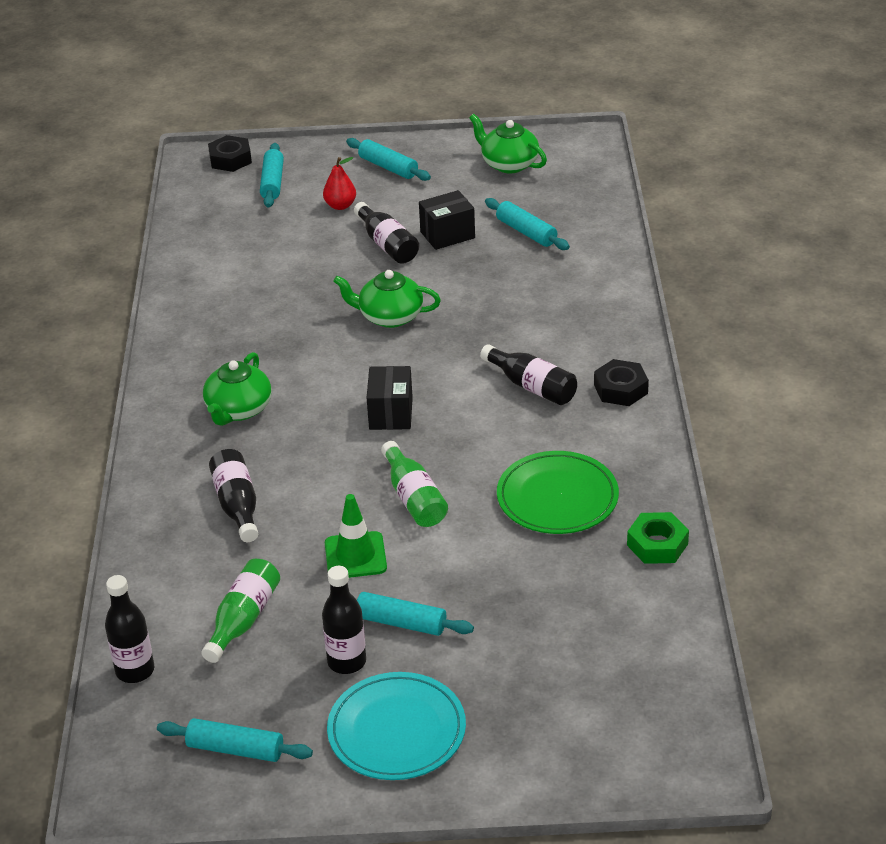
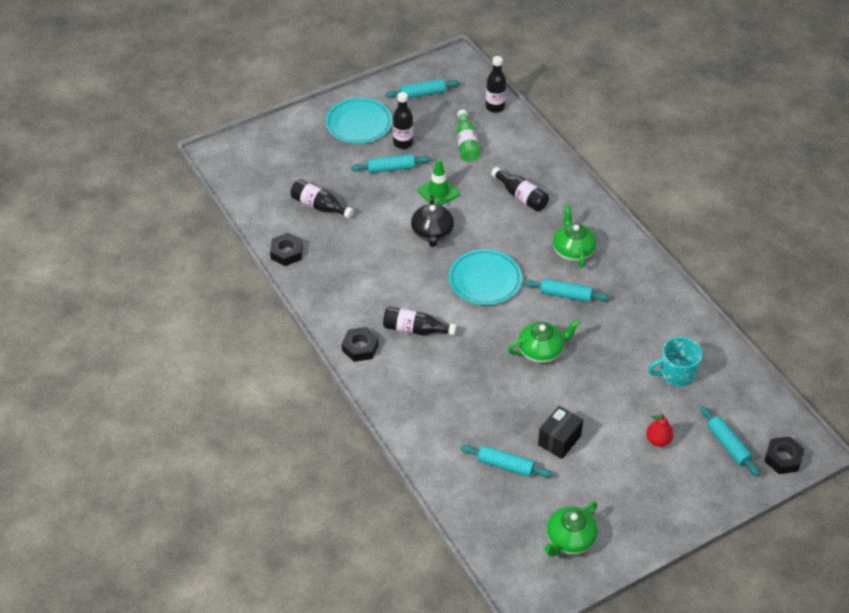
camera: 150 degrees right, 10 degrees up
(256, 251) = (676, 373): none -> turquoise mug
(387, 244) = (593, 414): black bottle -> black bottle (319, 206)
(388, 167) = (658, 497): turquoise rolling pin -> turquoise rolling pin (565, 295)
(391, 413) = (485, 280): black box -> turquoise plate
(414, 498) = (432, 233): green bottle -> black teapot
(508, 164) = (569, 540): green teapot -> green teapot turned 120 degrees clockwise
(557, 497) = (355, 261): green plate -> none
(657, 544) = (286, 253): green nut -> black nut

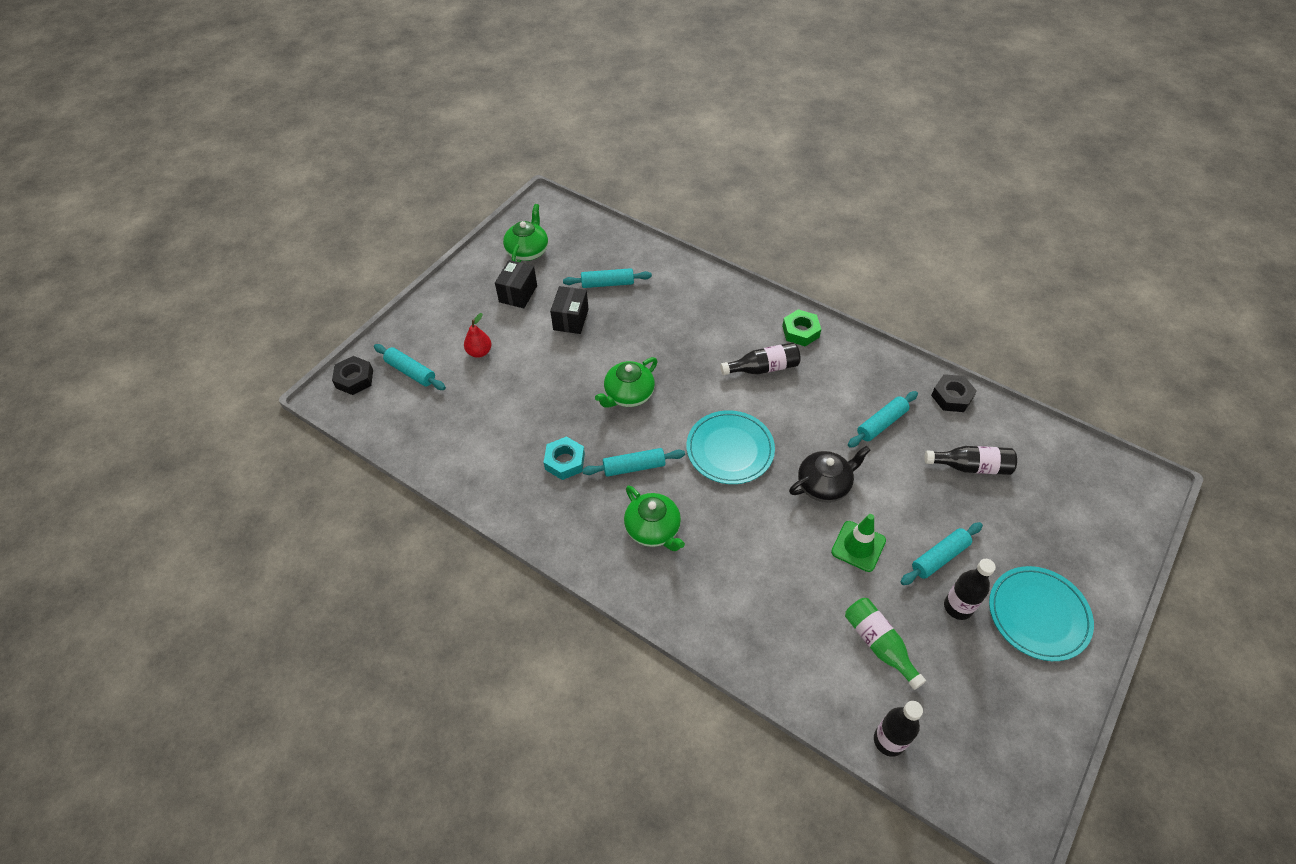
camera: 155 degrees right, 5 degrees up
(360, 347) = (800, 331): black nut -> green nut
(422, 94) = (1005, 717): turquoise rolling pin -> turquoise rolling pin (881, 423)
(432, 233) = (824, 484): black teapot -> black teapot turned 90 degrees clockwise
(521, 196) = (757, 585): black bottle -> none
(599, 490) = (518, 294): none -> black box
(618, 318) = (564, 461): none -> turquoise nut
(676, 373) = (481, 423): turquoise mug -> none

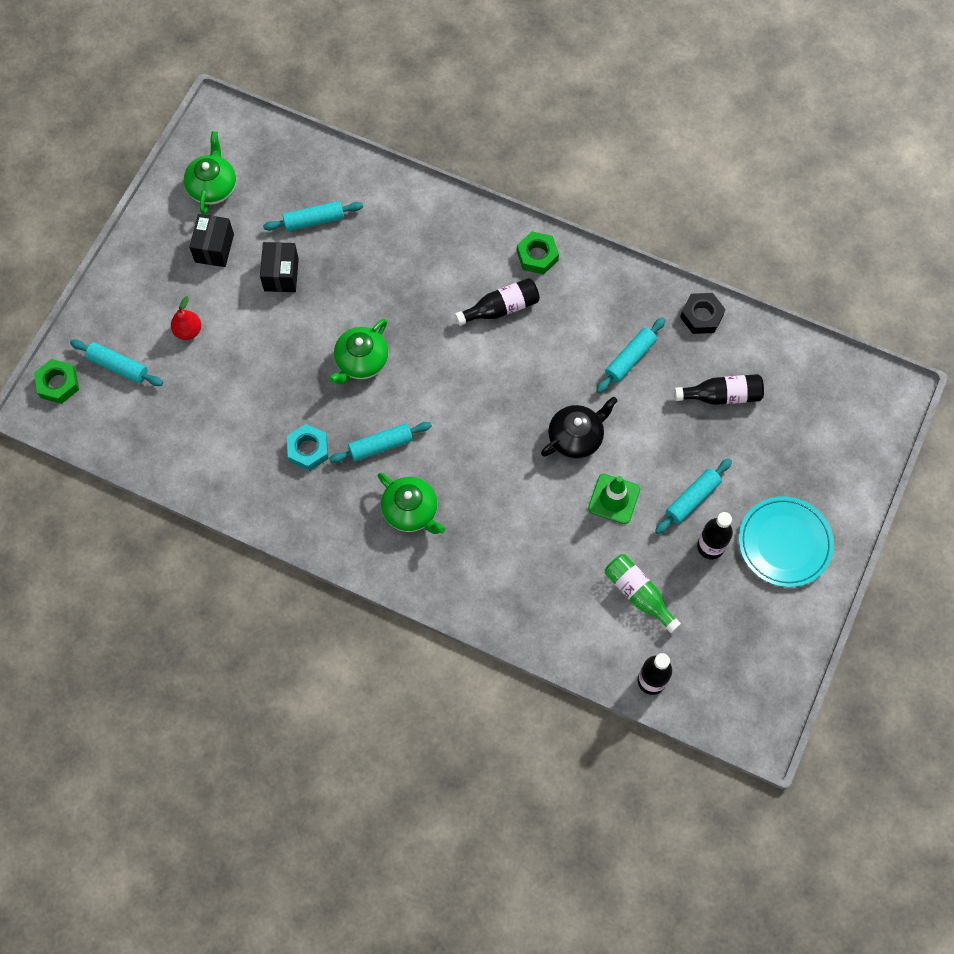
camera: 10 degrees left, 15 degrees up
(354, 379) = (58, 384): black nut -> green nut
(730, 449) = (477, 411): turquoise plate -> none

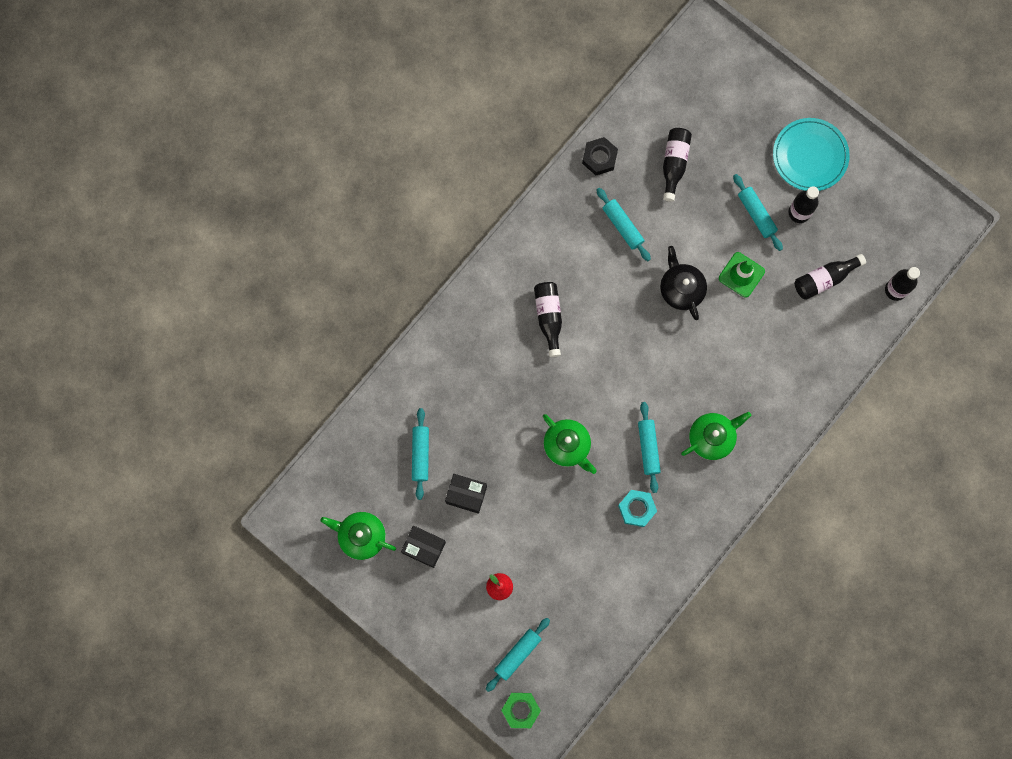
camera: 75 degrees left, 10 degrees up
(537, 256) = (507, 274): green nut -> none
(638, 594) = (824, 279): green bottle -> black bottle

